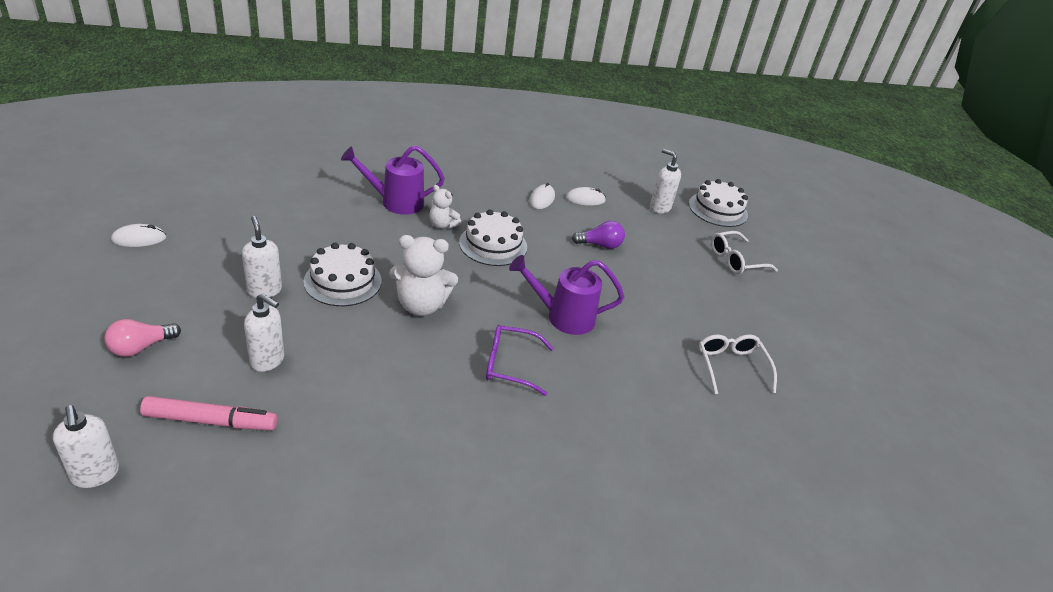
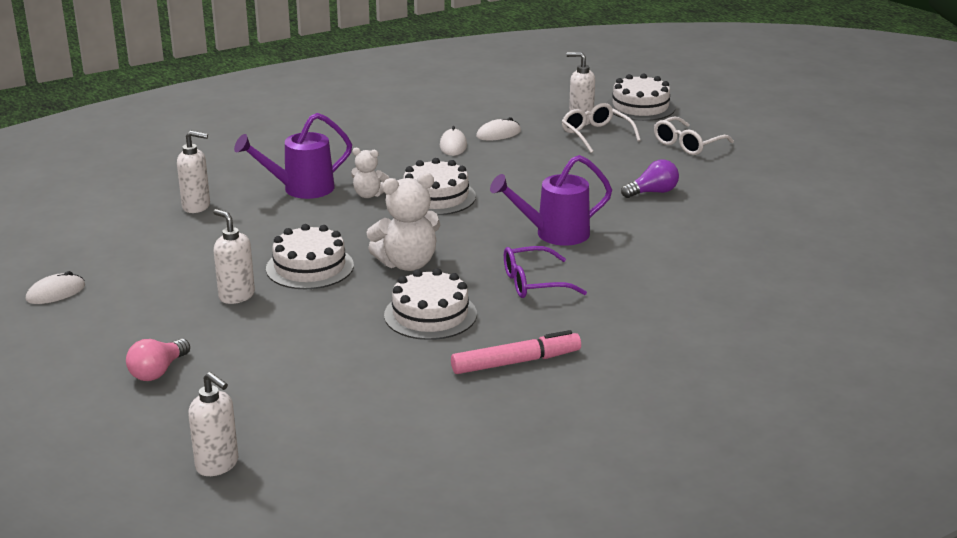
camera: 15 degrees left, 10 degrees down
(211, 421) = (287, 400): pink marker -> pink marker (516, 362)
(268, 360) = (296, 345): white soap dispenser -> white soap dispenser (196, 206)
(399, 368) = (430, 314): none -> white cake
(600, 245) = (545, 168): purple light bulb -> purple light bulb (653, 192)
(731, 366) = (739, 227): white glasses -> white glasses (596, 135)

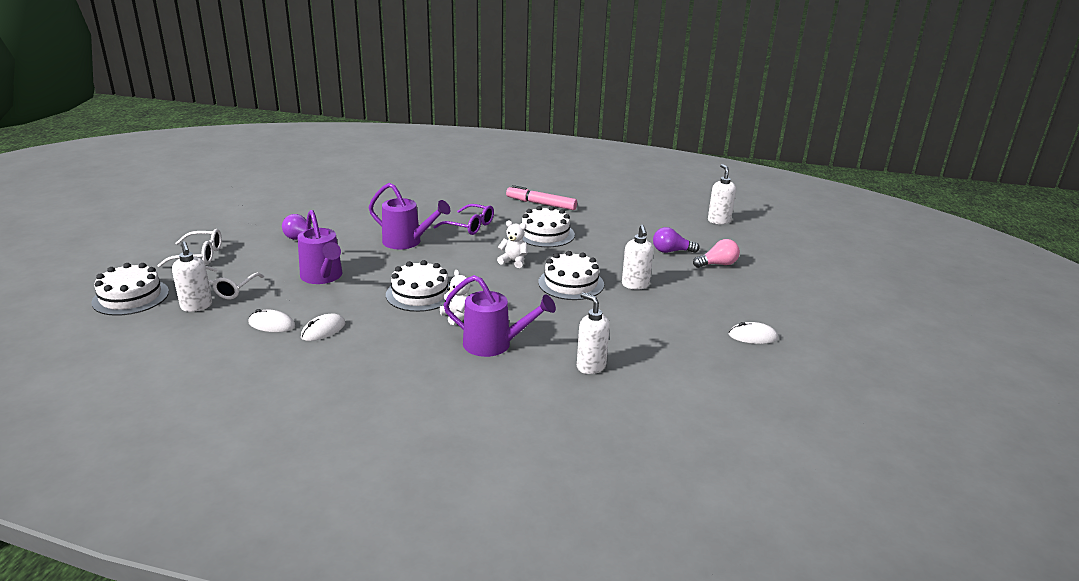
camera: 140 degrees left, 0 degrees up
(238, 364) = (671, 251): none -> purple light bulb
(407, 264) = (513, 261): white teddy bear -> white teddy bear, size x0.57
(547, 174) = (323, 277): none -> purple watering can

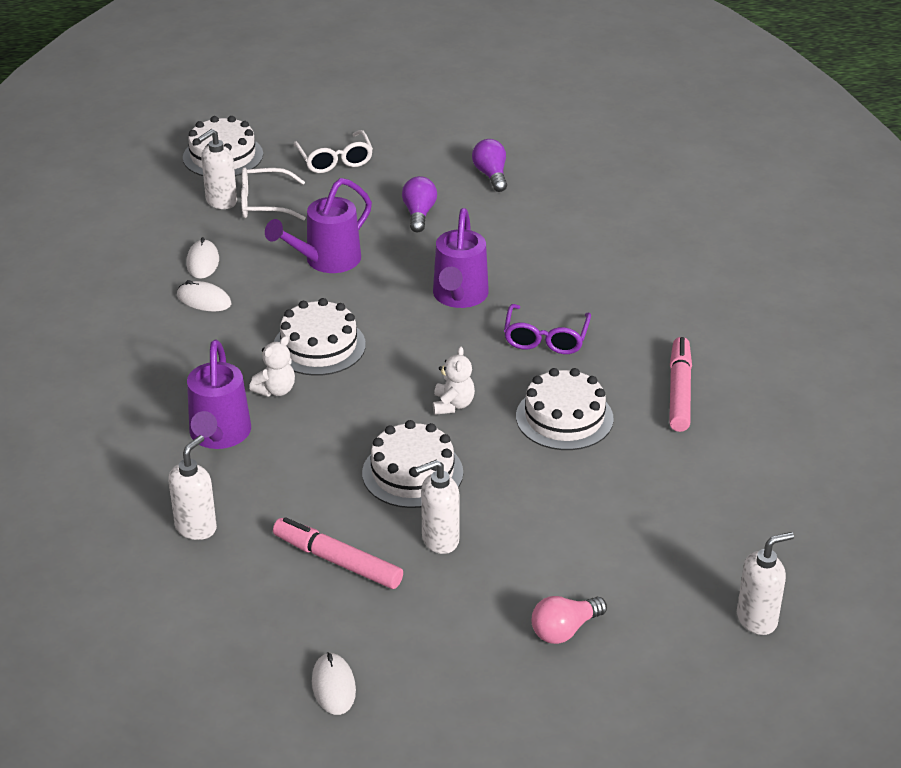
camera: 75 degrees right, 10 degrees up
(643, 319) = (337, 561): none -> pink marker
(671, 251) = (583, 568): purple light bulb -> purple light bulb (491, 175)
(717, 264) = (564, 630): pink light bulb -> pink light bulb turned 90 degrees clockwise

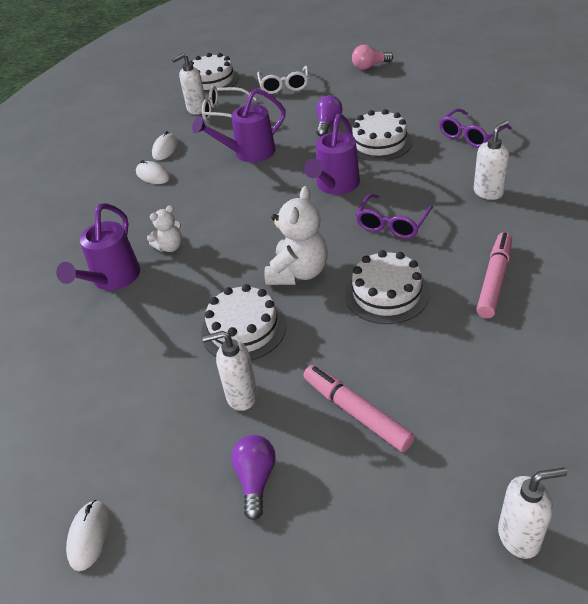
camera: 20 degrees right, 5 degrees up
(196, 527) = (57, 356): white soap dispenser -> white soap dispenser (488, 192)
(319, 346) = (216, 215): white cake -> white cake (379, 143)
(337, 561) = (149, 404): pink marker -> pink marker (356, 412)
(453, 405) = (298, 272): white teddy bear -> white teddy bear, size x1.75
(491, 175) = (390, 100): purple light bulb -> purple light bulb (256, 479)
(564, 630) = (320, 513): pink light bulb -> pink light bulb (369, 66)
(608, 220) = (470, 135): none -> purple glasses

